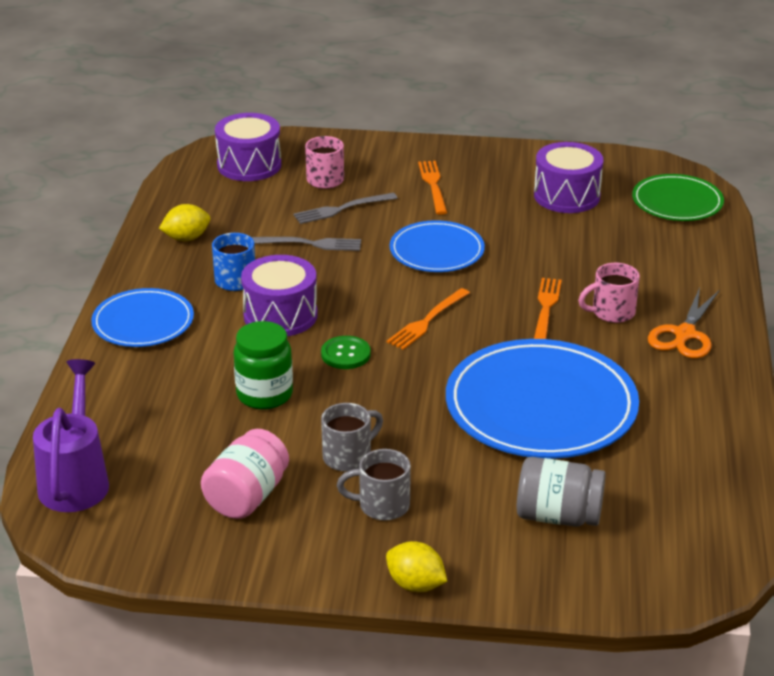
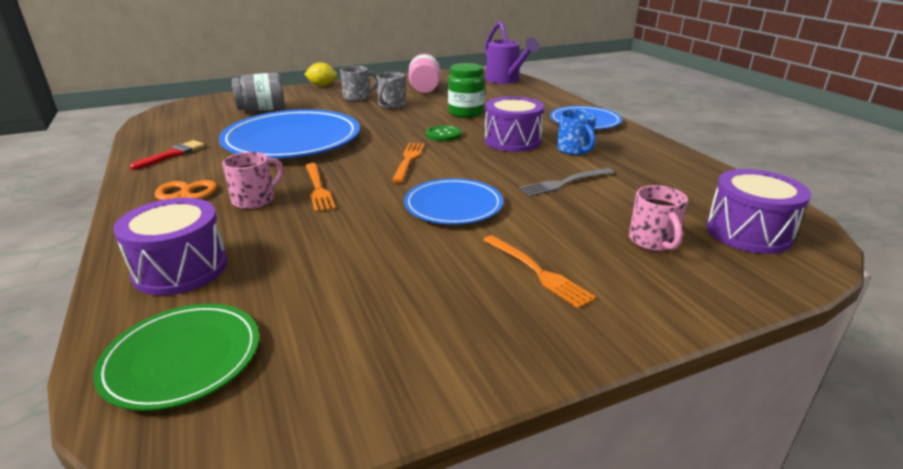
camera: 150 degrees right, 5 degrees down
(186, 238) = (657, 163): yellow lemon -> none
(341, 209) = (588, 216): grey fork -> none
(566, 196) = (360, 312): purple drum -> purple drum (181, 269)
(699, 422) = (172, 154): none -> red brush

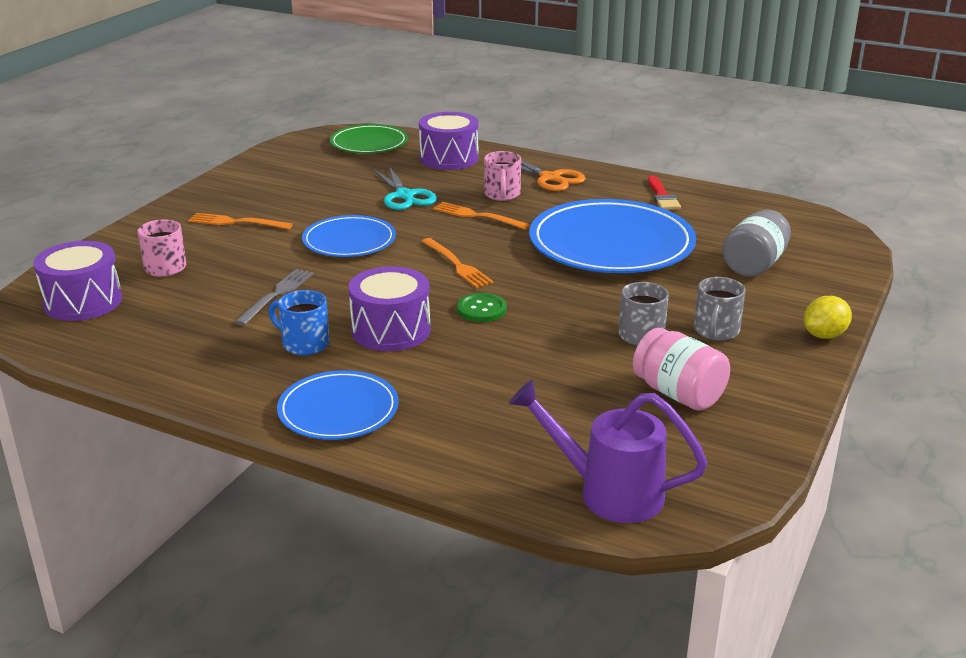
camera: 140 degrees right, 0 degrees up
(328, 234) = (405, 196): none -> turquoise scissors
(465, 113) = (520, 360): green jar -> none

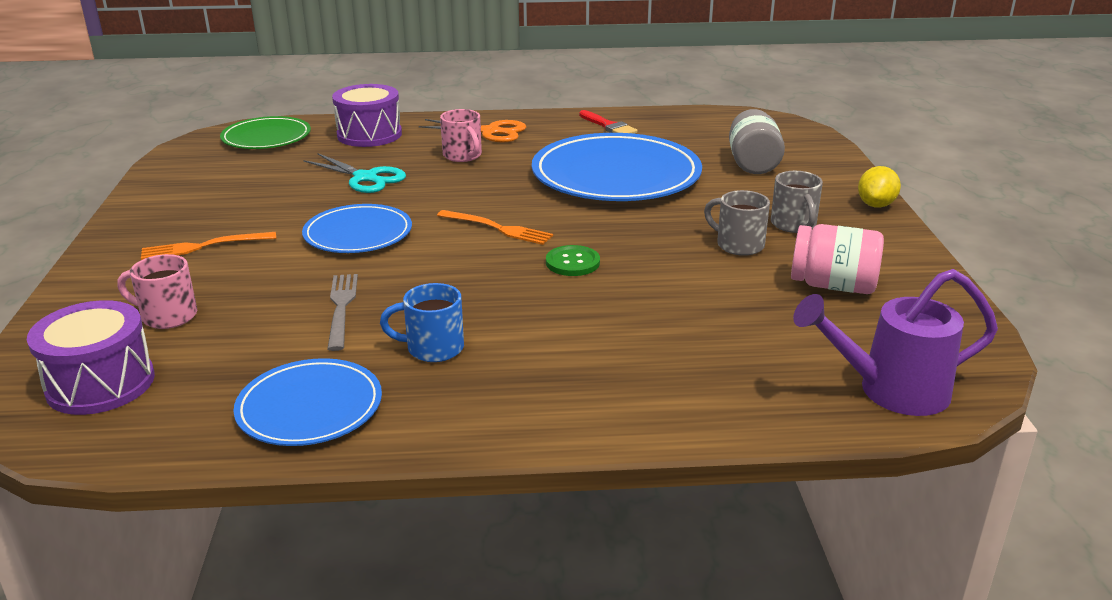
camera: 30 degrees left, 0 degrees up
(338, 410) = (552, 403): blue plate -> blue plate (310, 407)
(391, 330) = (508, 308): purple drum -> none
(476, 216) = (461, 180): orange fork -> none

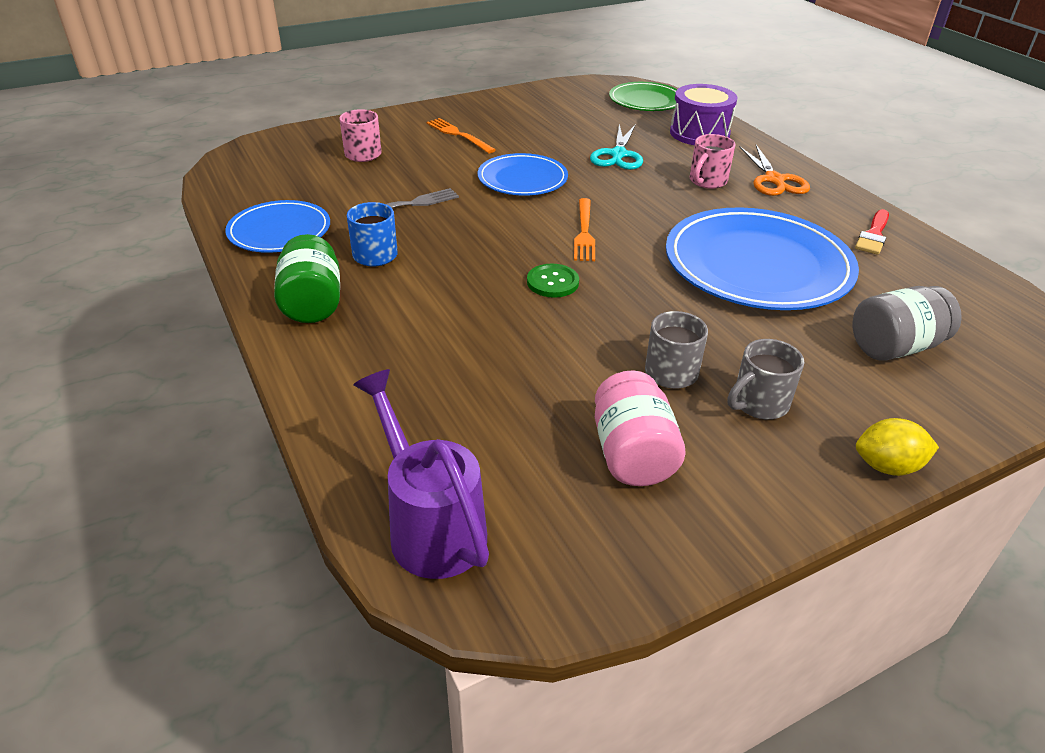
camera: 65 degrees right, 10 degrees up
(100, 384) = (278, 161): purple drum -> none
(504, 405) = (312, 303): none -> green jar

